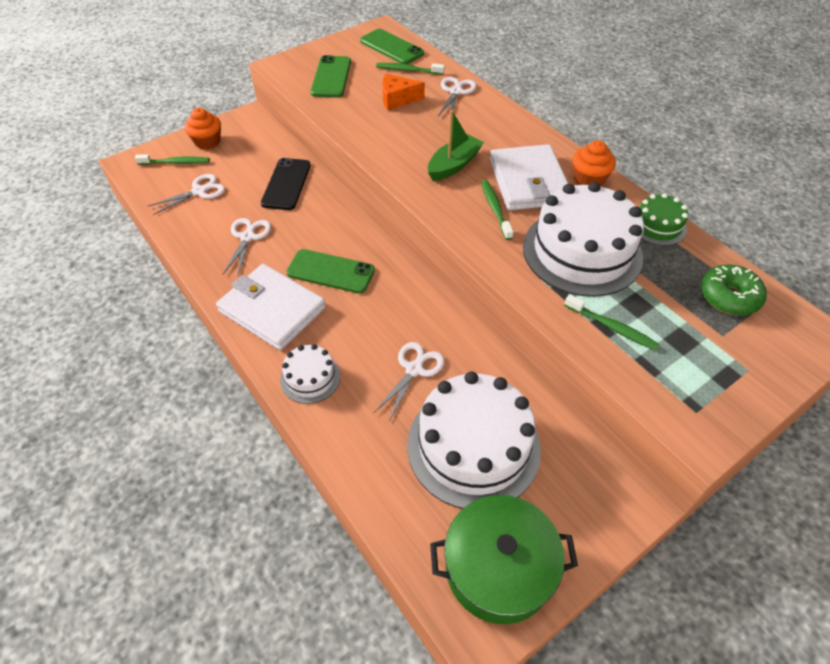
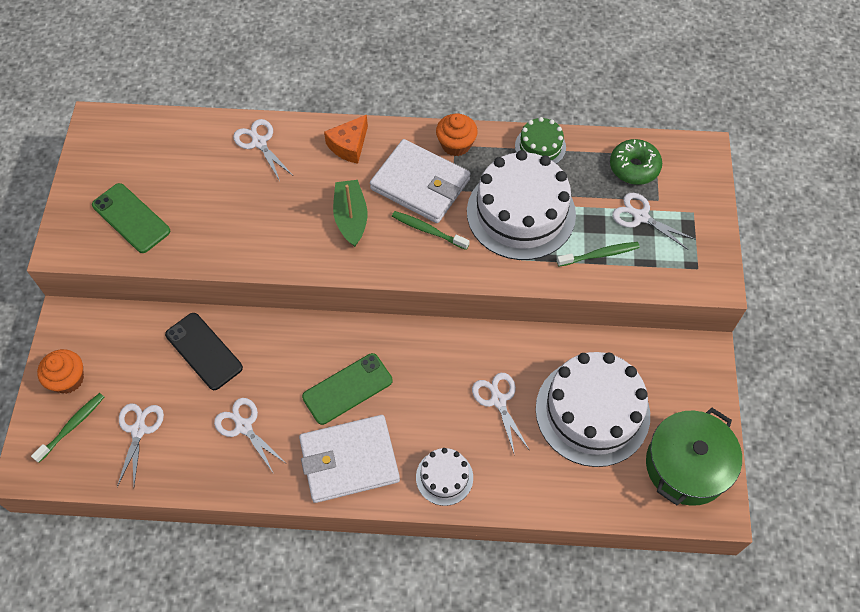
camera: 50 degrees left, 10 degrees up
(392, 47) = (138, 138): green phone -> none
(397, 99) = (222, 192): orange cheese -> orange cheese (349, 145)
(408, 70) = (188, 152): green toothbrush -> none
(688, 333) = (641, 217): none -> white scissors

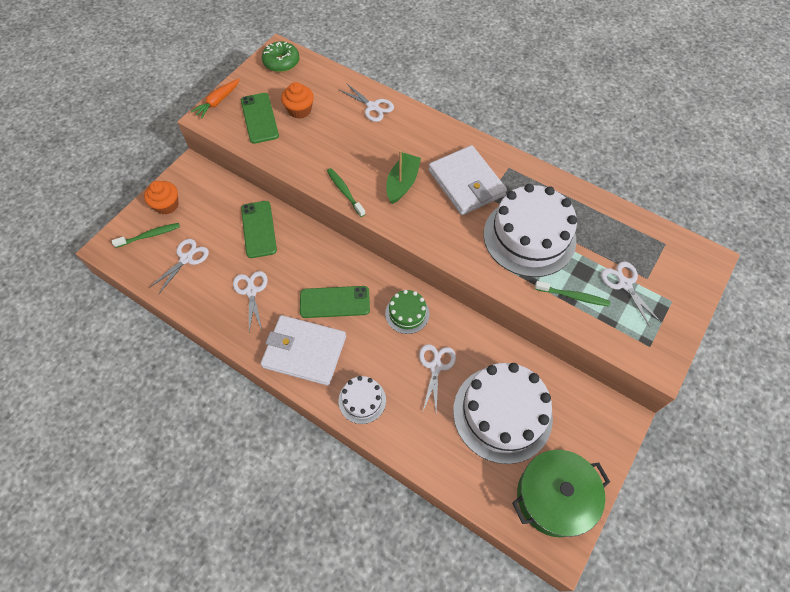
camera: 30 degrees right, 0 degrees up
(63, 222) = (217, 102): none -> orange carrot
(203, 351) = (258, 229): black phone -> green phone
(259, 142) = (372, 107): white scissors -> white scissors turned 135 degrees clockwise
(349, 145) = (432, 135): orange cheese -> none
(428, 230) = (451, 217): green toothbrush -> green toothbrush (345, 192)
(456, 144) = (510, 167): orange cupcake -> orange cupcake (299, 110)
(540, 146) = (574, 196): green cake -> green cake (407, 313)
(634, 167) = (641, 245): green donut -> green donut (281, 62)

